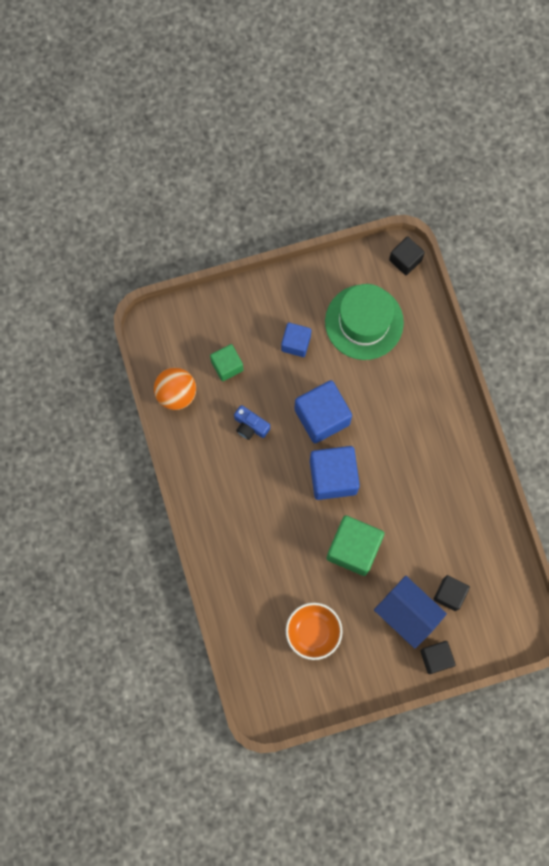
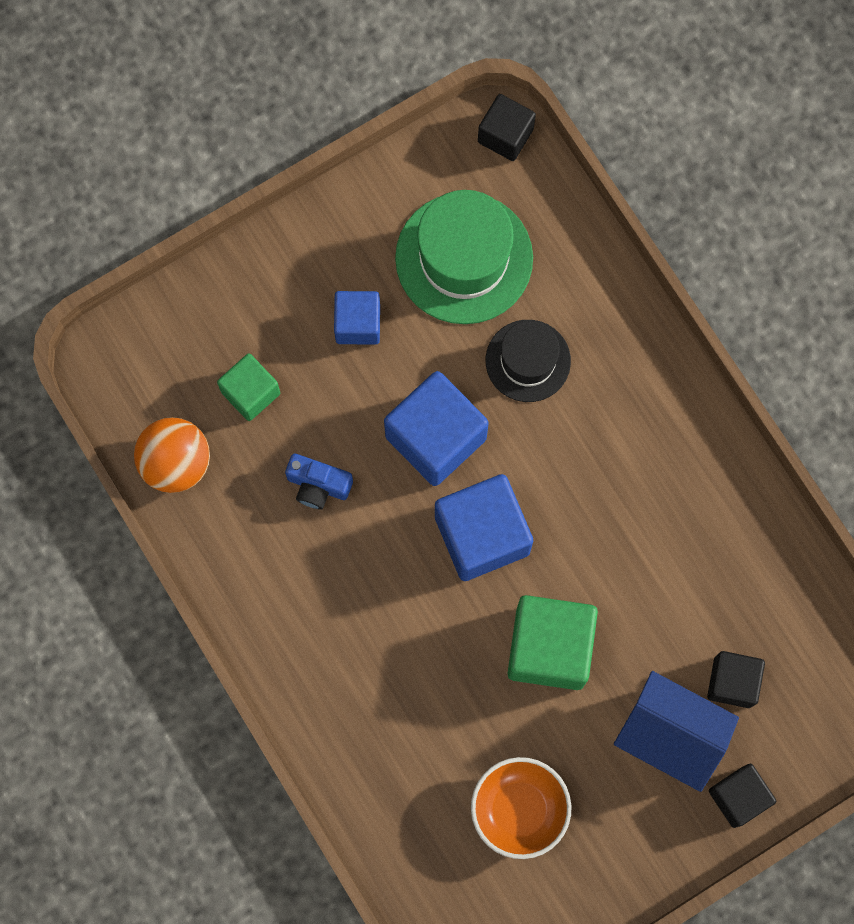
camera: 15 degrees left, 0 degrees up
(384, 388) = (528, 361): none -> black hat

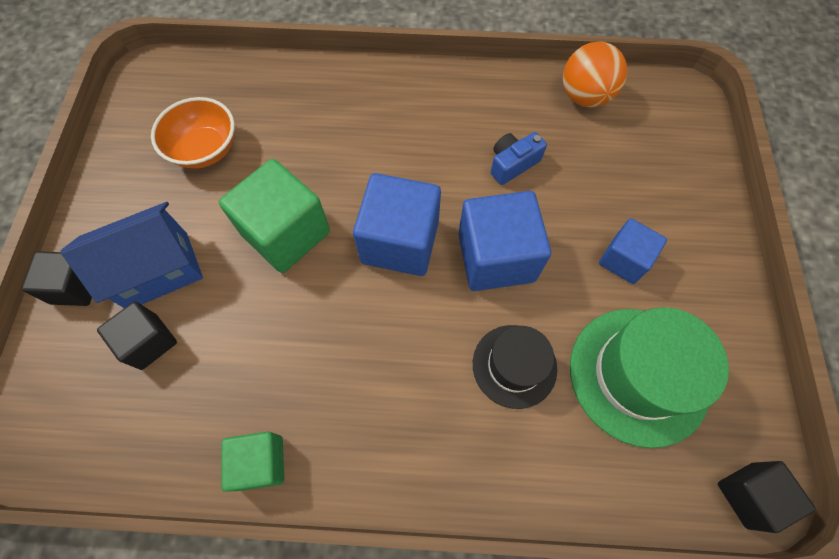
camera: 125 degrees right, 10 degrees down
(250, 393) = (609, 163): green cube -> green cube (261, 462)

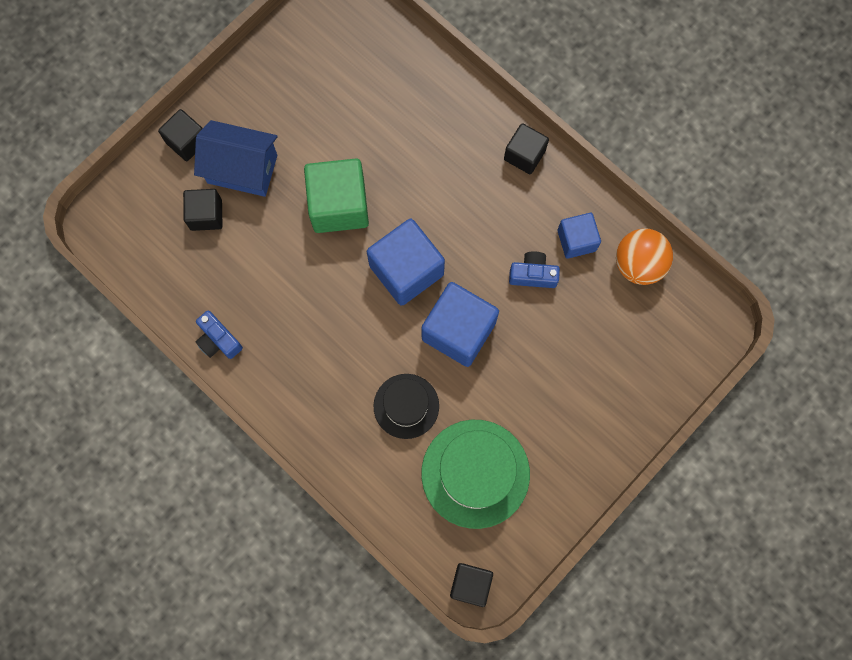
camera: 40 degrees right, 10 degrees up
(205, 149) = (333, 97): orange bowl -> none
(261, 462) = (218, 340): green cube -> blue camera
(417, 83) = (524, 155): none -> black cube
(624, 260) = (540, 400): blue cube -> blue cube (576, 240)

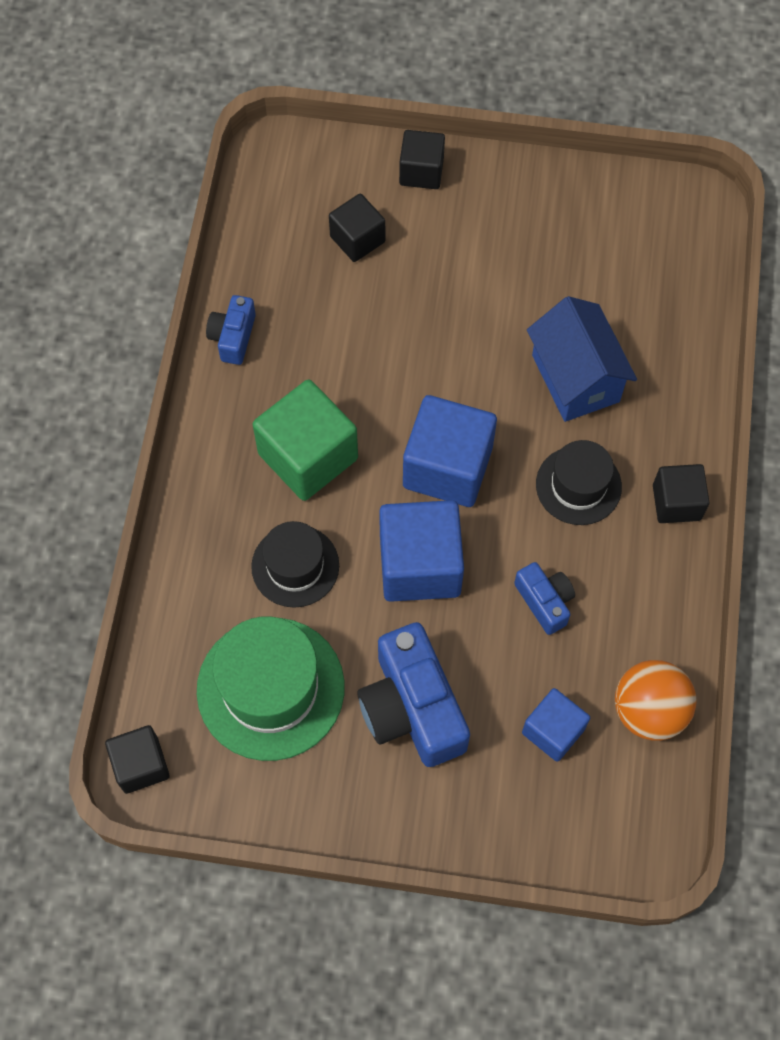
camera: 55 degrees right, 10 degrees down
(242, 169) = (433, 239): blue house -> blue house (575, 378)
(339, 205) = (467, 354): green cube -> green cube (308, 456)
(473, 202) = (578, 485): none -> black hat
(545, 398) = (412, 708): none -> blue camera
(576, 240) = (622, 623): blue cube -> blue cube (553, 731)

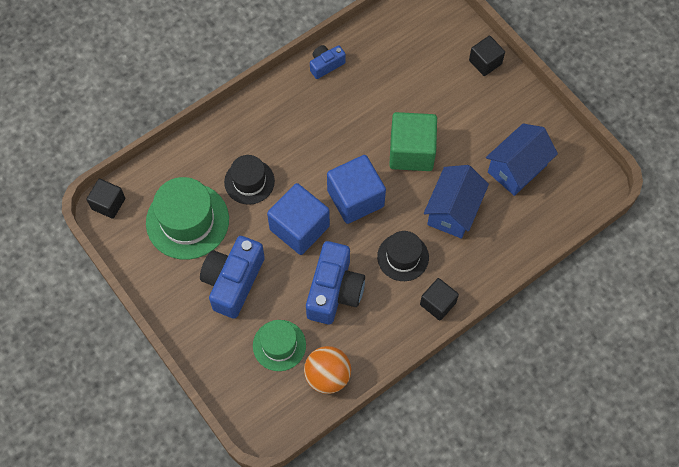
camera: 45 degrees right, 0 degrees up
(308, 456) = (303, 141): green cube -> green cube (411, 151)
(357, 239) = (424, 68): black cube -> none
(545, 601) = (334, 291): blue camera -> blue camera, size x1.89
(553, 731) = (279, 345): blue cube -> green hat
(591, 265) = (517, 168): none -> blue house

